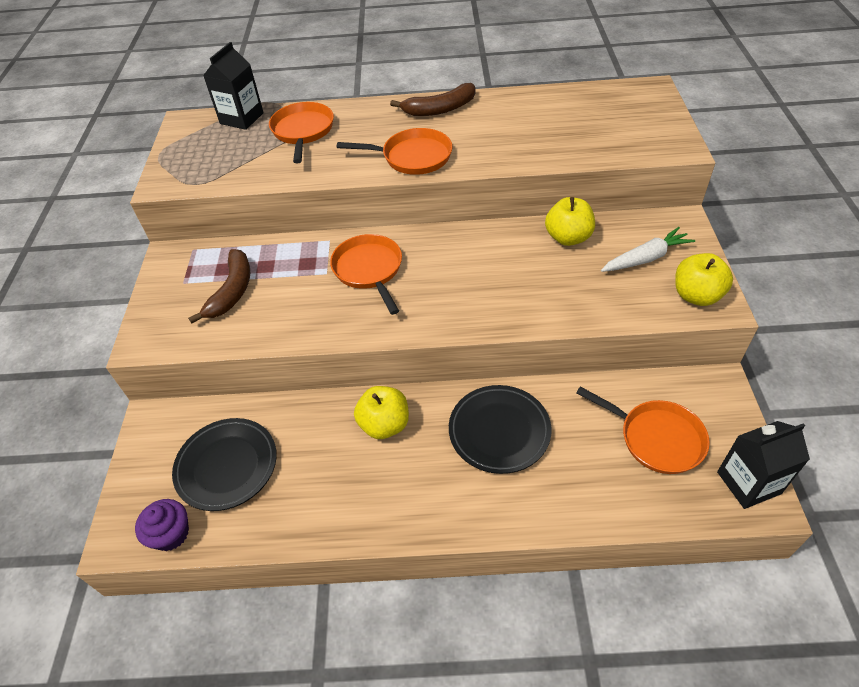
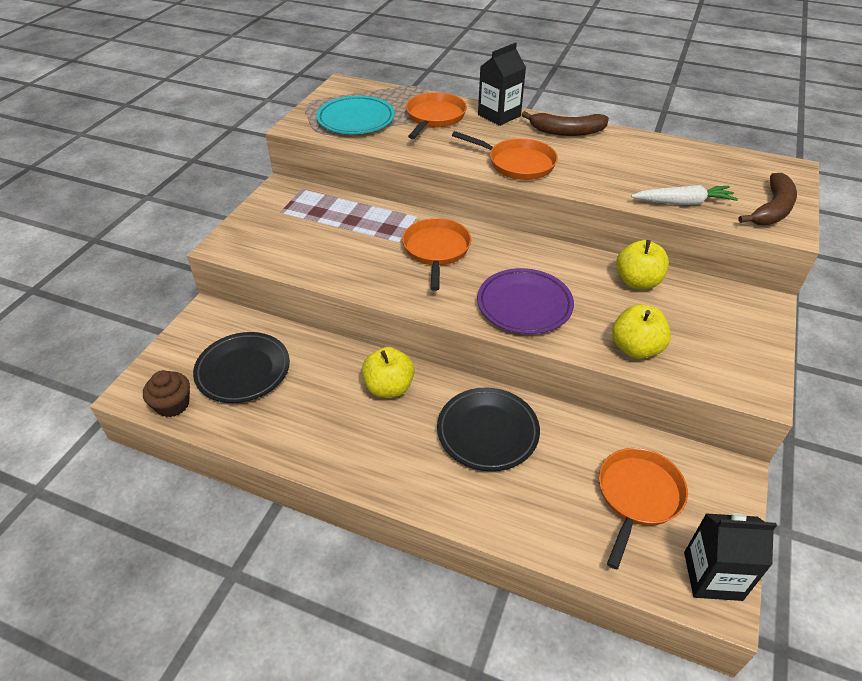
camera: 20 degrees right, 5 degrees down
(171, 534) = (173, 405): purple cupcake -> brown cupcake
(222, 158) = (356, 120): none -> turquoise plate
(232, 291) = (314, 230): brown banana -> brown banana (772, 209)
(242, 118) = (390, 94): black carton -> black carton (499, 115)
(482, 297) = (524, 305): none -> purple plate
(646, 258) = (706, 324): white carrot -> white carrot (683, 203)
(656, 438) = (637, 497): orange pan -> orange pan turned 120 degrees counterclockwise
(696, 295) = (740, 375): yellow apple -> yellow apple (636, 348)

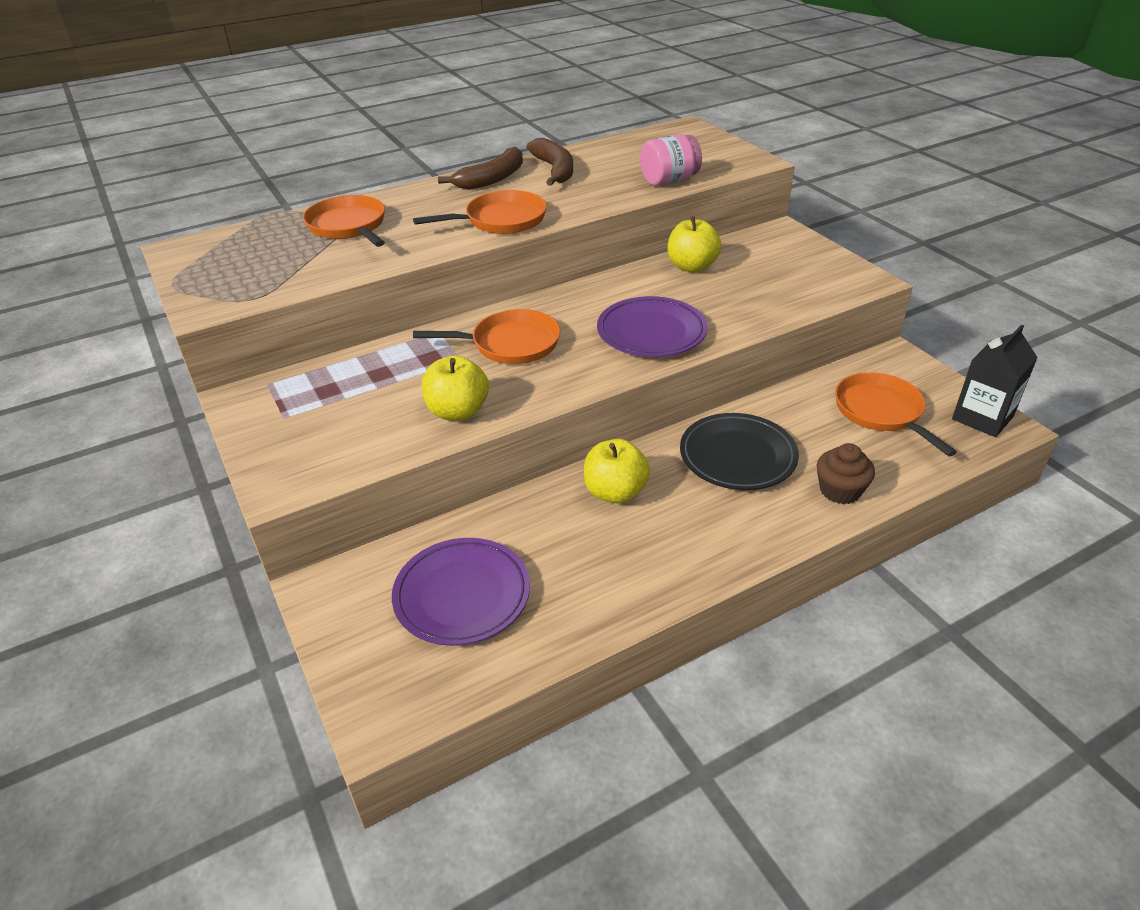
camera: 50 degrees left, 5 degrees down
(173, 405) = (446, 687): brown cupcake -> brown cupcake (840, 490)
(243, 371) = (462, 595): black plate -> purple plate
(356, 120) = (266, 269): turquoise plate -> none
(436, 251) = (510, 344): orange pan -> orange pan turned 135 degrees clockwise
(499, 115) = (408, 195): black carton -> none
(636, 348) = (768, 306): yellow apple -> yellow apple (457, 411)
(683, 203) = (669, 180): white carrot -> pink jar
(772, 209) = (725, 155): brown banana -> brown banana (555, 170)

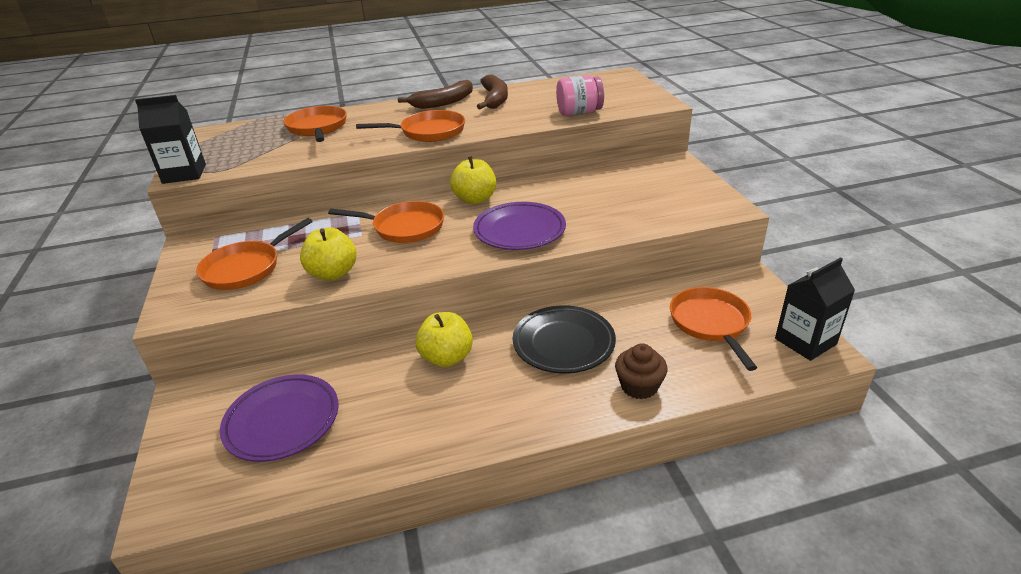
camera: 15 degrees right, 5 degrees down
(210, 306) = (184, 174): none -> black carton
(340, 419) = (246, 268): none -> orange pan
(691, 267) = (583, 183): yellow apple -> yellow apple (475, 199)

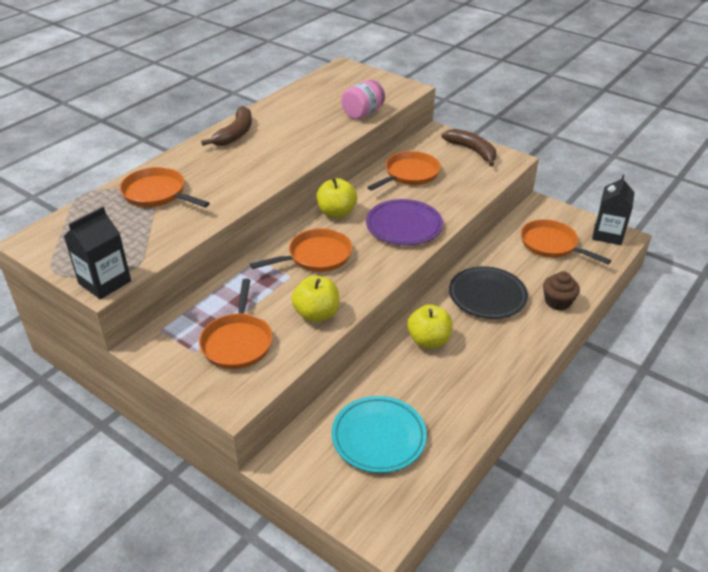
camera: 40 degrees left, 5 degrees up
(282, 421) = (378, 437): purple plate -> turquoise plate
(428, 132) = (269, 167): orange pan -> orange pan (409, 174)
(495, 99) = (276, 118): brown banana -> brown banana (472, 151)

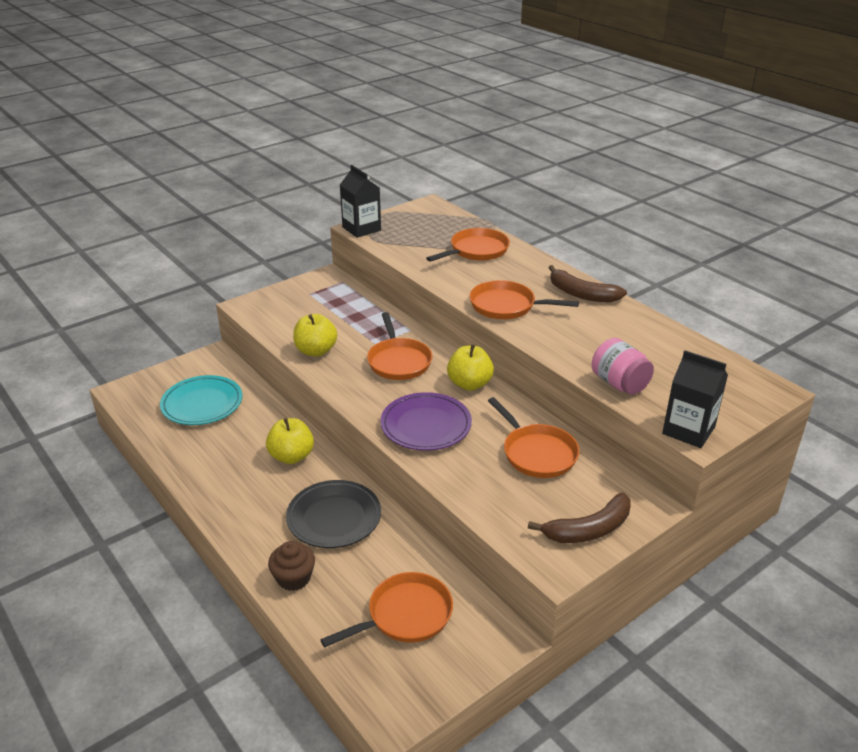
camera: 105 degrees right, 5 degrees down
(237, 342) = (307, 311): orange pan -> orange pan (507, 306)
(607, 234) = (406, 697): black carton -> black carton (688, 430)

